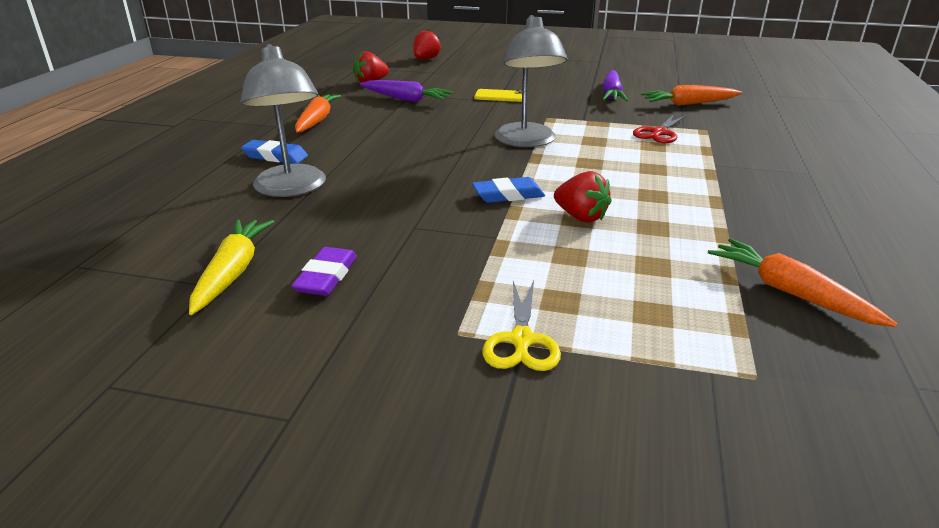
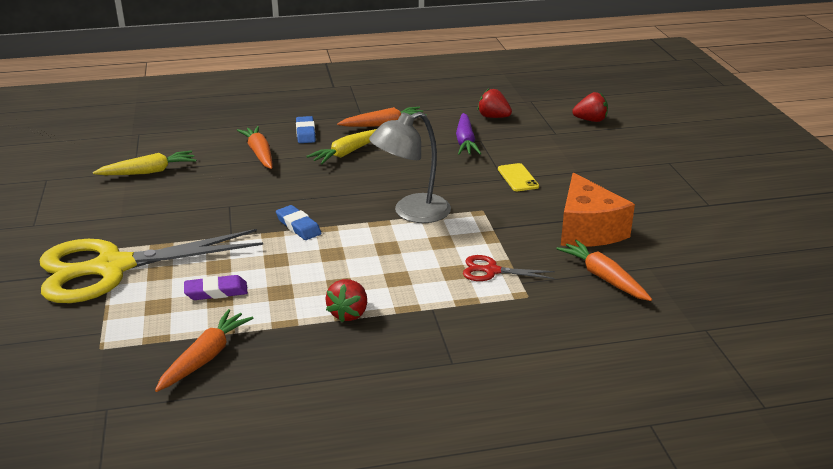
camera: 65 degrees right, 0 degrees up
(292, 189) = (259, 154): grey lamp -> orange carrot
(326, 277) = (155, 197): purple eraser -> purple eraser (216, 292)
(359, 145) = (348, 153): none -> yellow carrot
(521, 340) = (112, 268): yellow scissors -> yellow scissors, size x2.42
(581, 217) = (279, 260): red strawberry -> red strawberry (349, 314)
(611, 94) = (587, 230): purple carrot -> orange cheese

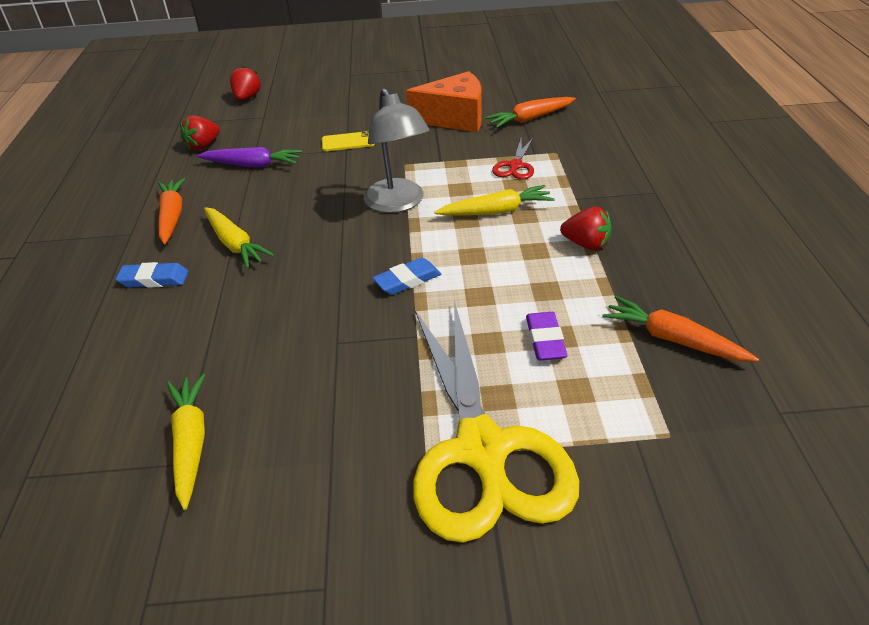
camera: 80 degrees left, 10 degrees up
(259, 154) = (194, 320): orange carrot -> none
(403, 262) = (496, 211): none -> yellow carrot

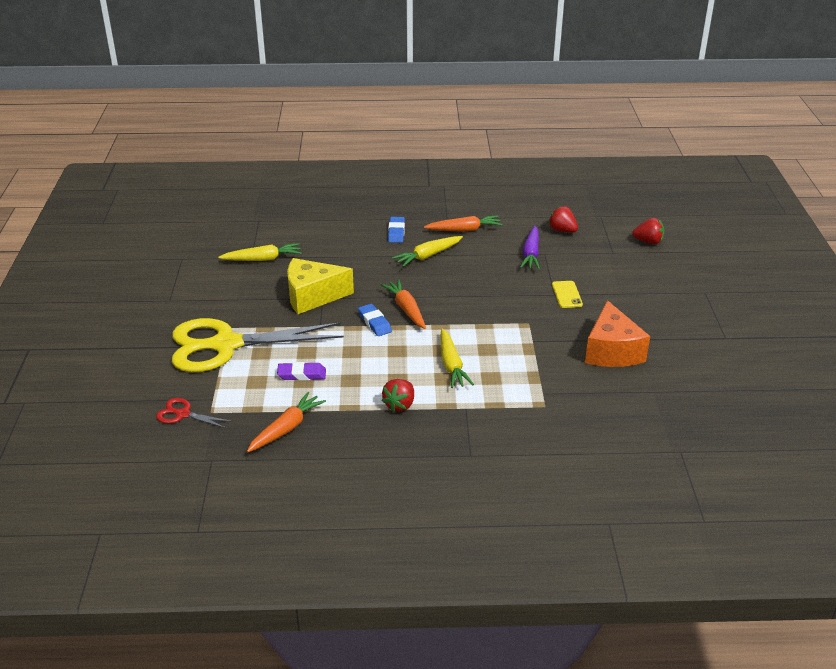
camera: 90 degrees right, 5 degrees down
(332, 354) = (312, 296): none -> yellow cheese
(398, 203) = (469, 319): grey lamp -> none
(515, 166) = (521, 380): red scissors -> red scissors (183, 414)
(530, 119) = (611, 396): orange carrot -> orange carrot (406, 309)

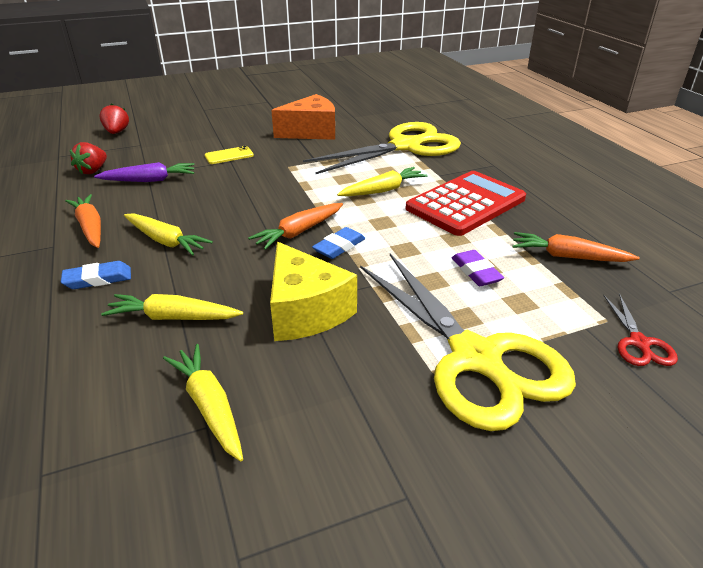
camera: 110 degrees left, 0 degrees up
(339, 254) = (173, 317): none -> yellow carrot
(400, 405) = (466, 204): red strawberry -> red calculator
(545, 406) = (405, 146): none -> yellow scissors

